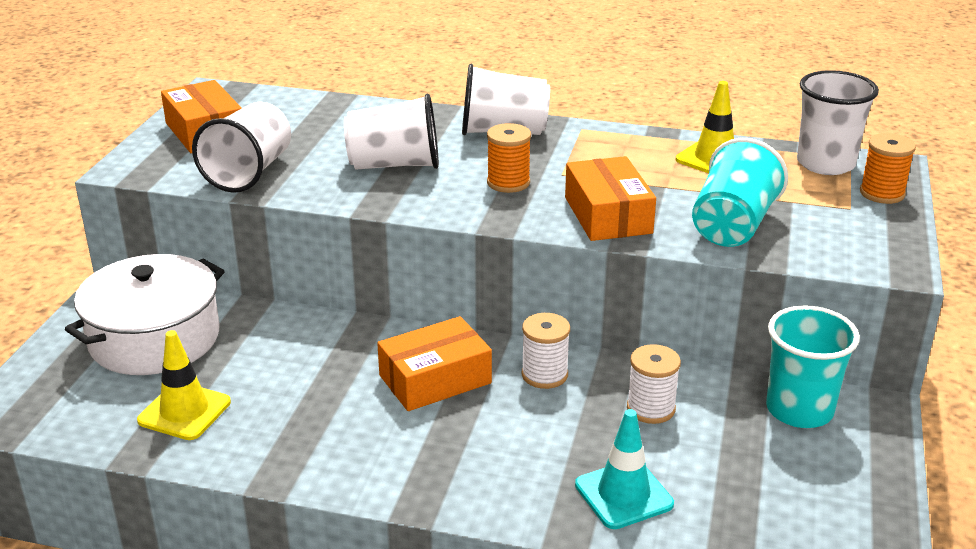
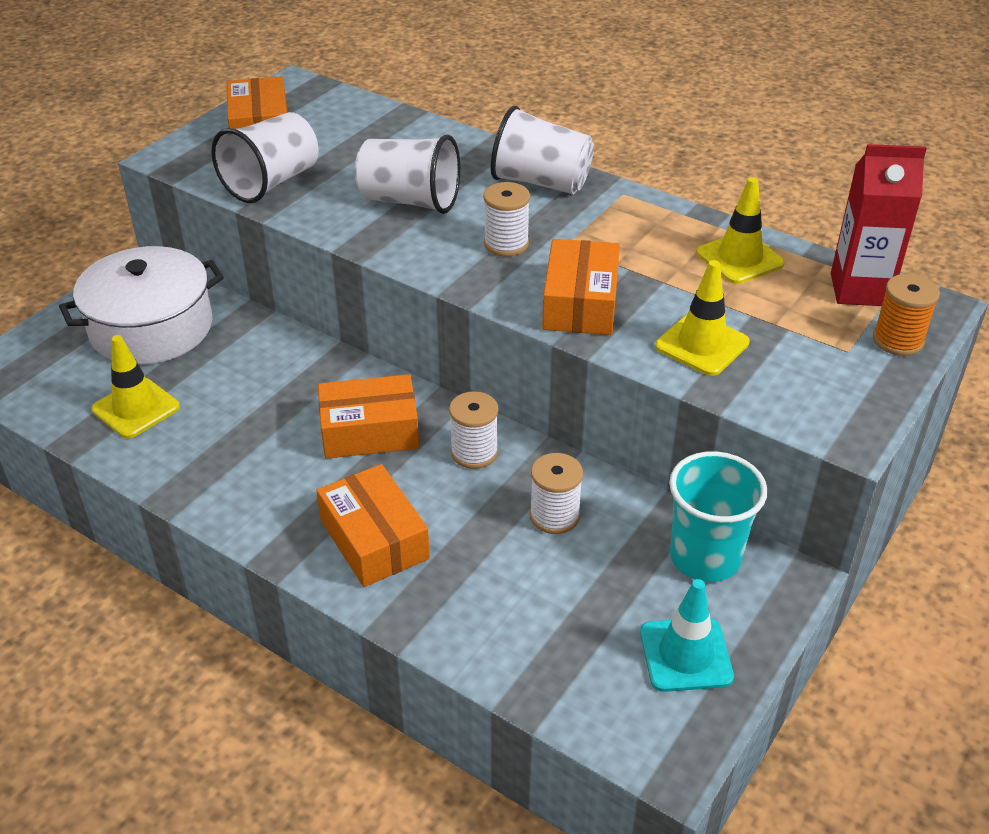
camera: 20 degrees right, 10 degrees up
(500, 467) = (374, 539): none -> orange box
(508, 183) = (506, 244): orange spool -> white spool
(623, 494) = (471, 600): turquoise traffic cone -> turquoise traffic cone (685, 655)
(732, 226) = (702, 345): turquoise cup -> yellow traffic cone
(825, 164) = (859, 290): white cup -> red carton

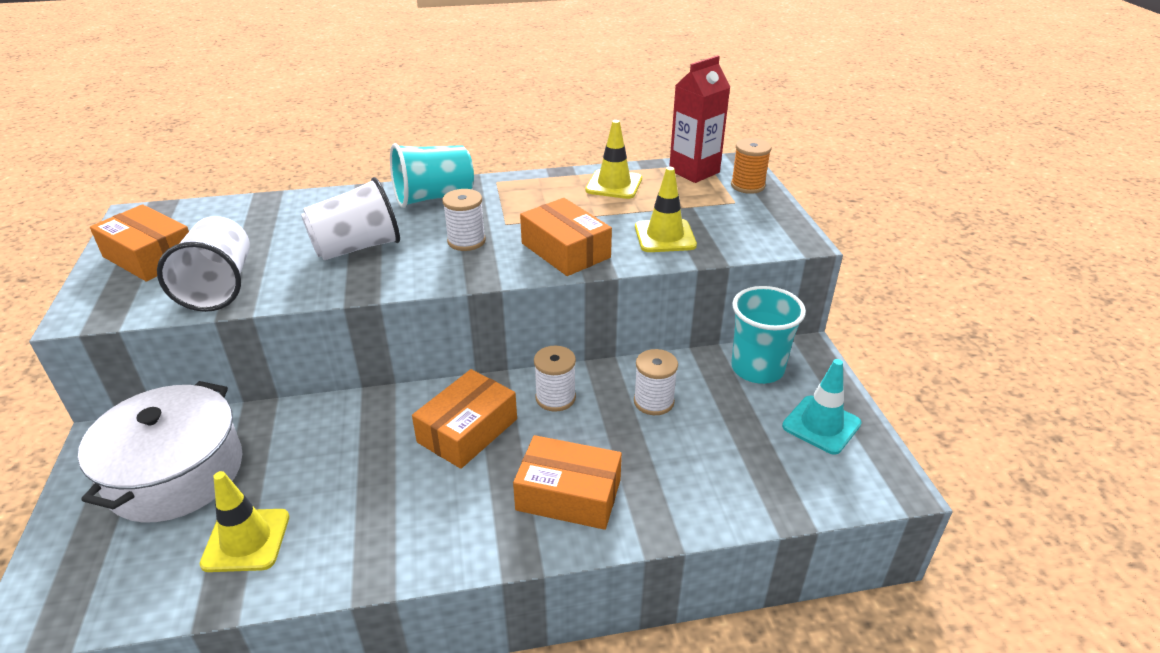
camera: 45 degrees left, 5 degrees down
(541, 182) = (433, 197): white cup -> turquoise cup

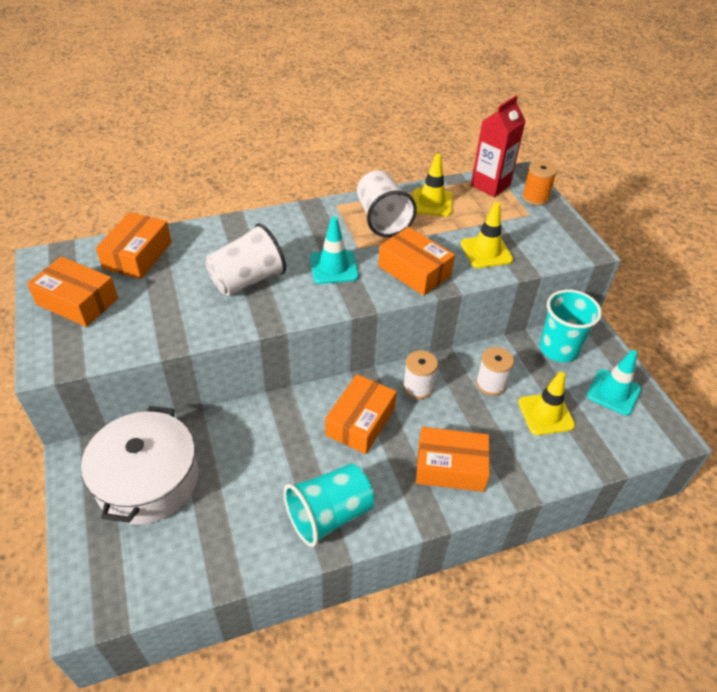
camera: 10 degrees left, 10 degrees up
(219, 287) = (150, 327): white cup -> white cup (382, 219)
(241, 217) = (137, 255): none -> orange box
(246, 540) = (225, 529): yellow traffic cone -> yellow traffic cone (545, 414)
(433, 197) = (291, 224): turquoise cup -> turquoise cup (329, 515)
(466, 241) = (333, 267): white spool -> turquoise traffic cone

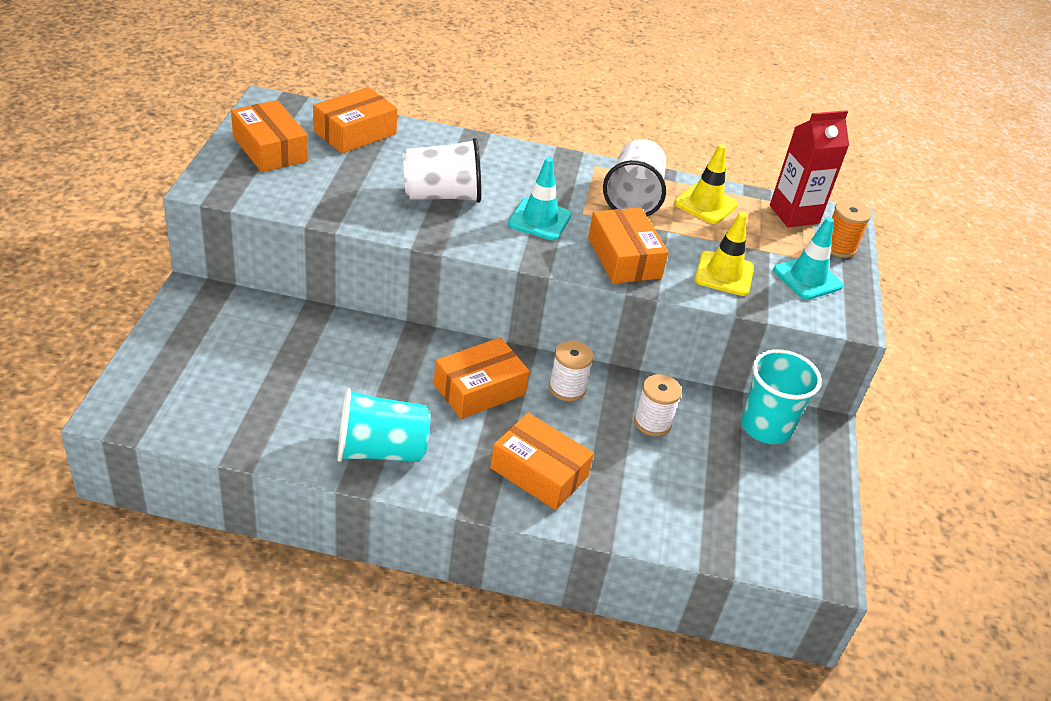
camera: 25 degrees right, 5 degrees down
(148, 480) = (238, 341): white pot -> none
(545, 414) = (691, 478): yellow traffic cone -> none
(613, 392) = (794, 497): turquoise traffic cone -> turquoise traffic cone (807, 278)

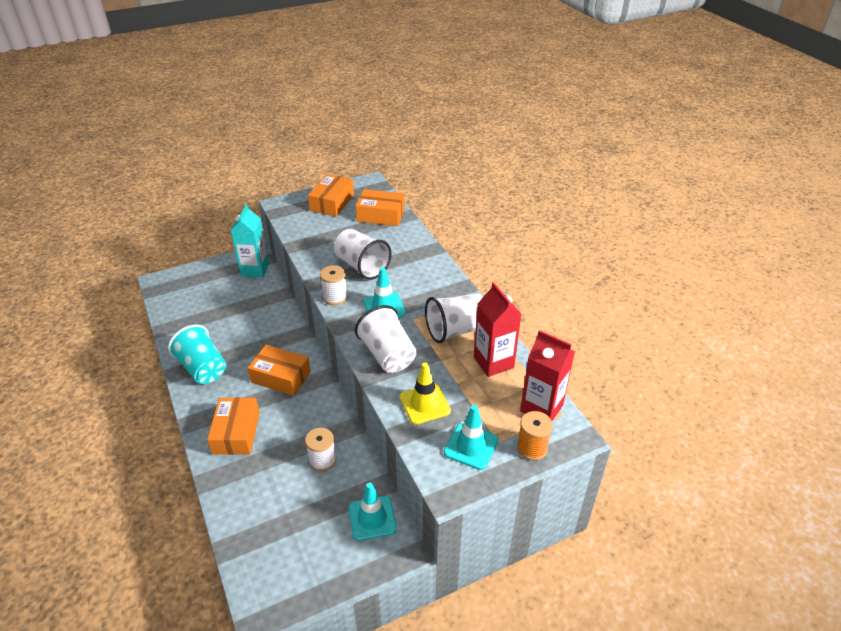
camera: 60 degrees right, 0 degrees up
(225, 309) = (255, 270): none -> turquoise carton
(567, 388) = (316, 409): white spool -> white spool (335, 297)
(624, 258) = (388, 355): orange box -> white cup
(705, 204) = (493, 362): yellow traffic cone -> red carton
(766, 427) = (372, 518): turquoise cup -> turquoise traffic cone

